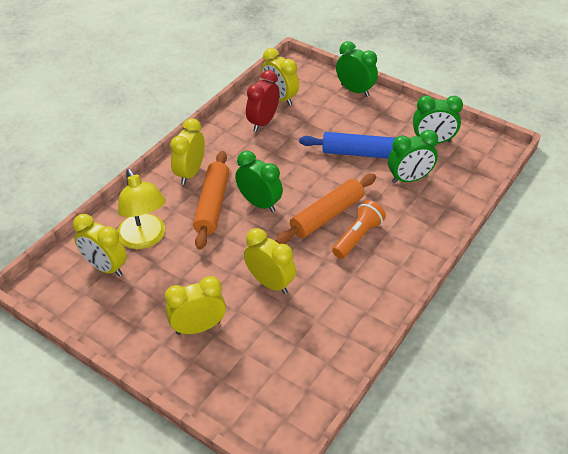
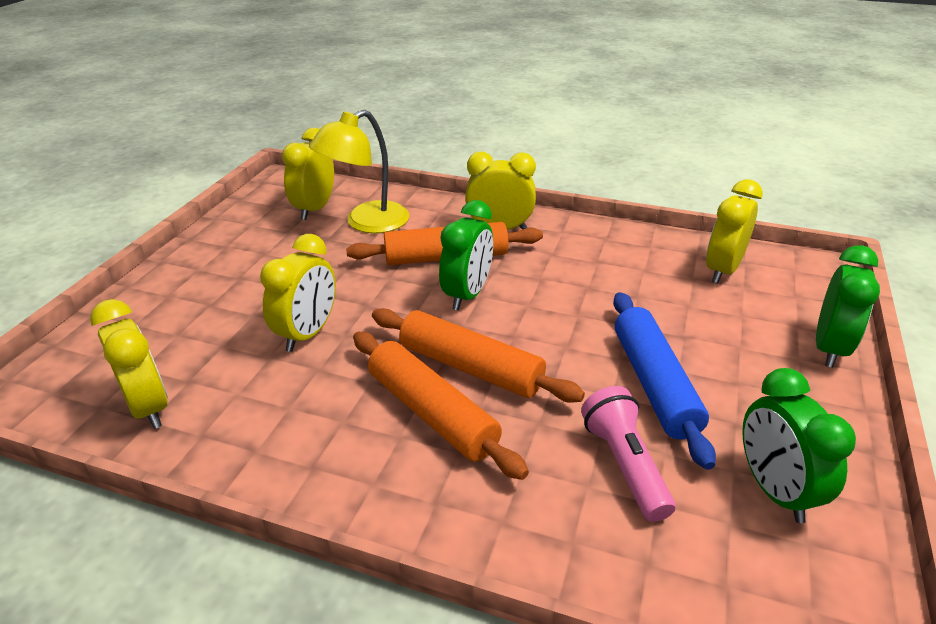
camera: 75 degrees right, 10 degrees down
(198, 327) = (222, 289): yellow clock -> yellow clock (149, 407)
(263, 122) = (650, 265): red clock -> none
(357, 237) = (432, 413): orange flashlight -> orange rolling pin
(409, 179) = (624, 464): green clock -> pink flashlight

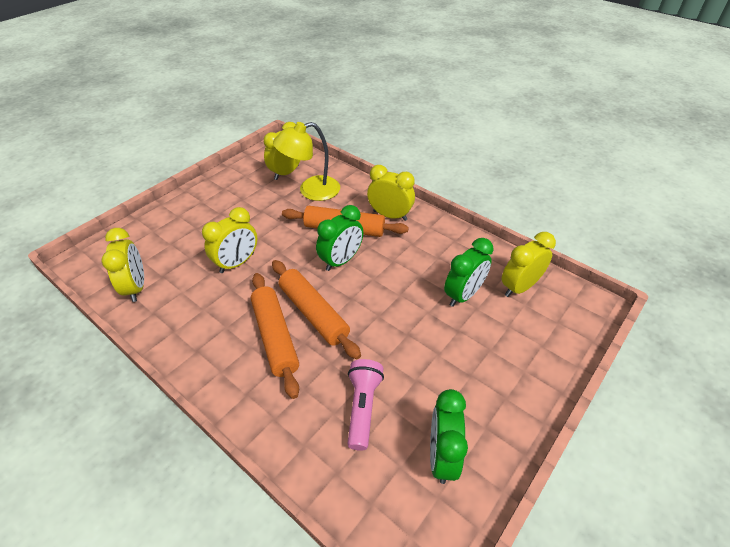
camera: 20 degrees right, 10 degrees up
(654, 384) = (416, 359): blue rolling pin -> none
(829, 348) = (552, 369): green clock -> green clock (463, 295)

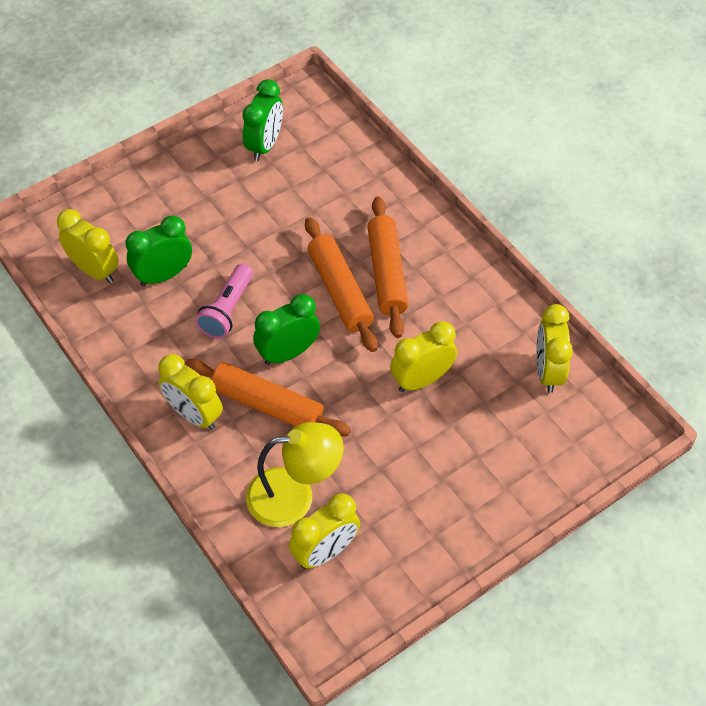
camera: 165 degrees left, 10 degrees up
(363, 407) = (317, 192): pink flashlight -> pink flashlight (227, 310)
(519, 287) = (94, 270): yellow clock -> yellow clock turned 120 degrees counterclockwise

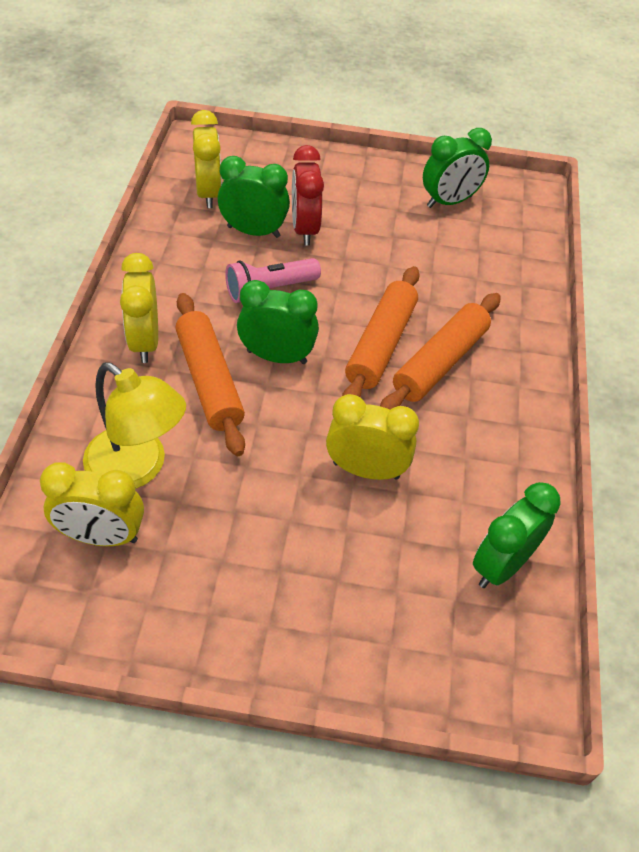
camera: 40 degrees right, 5 degrees down
(195, 245) = (304, 229): none -> red clock
(548, 371) = (502, 565): yellow clock -> green clock

